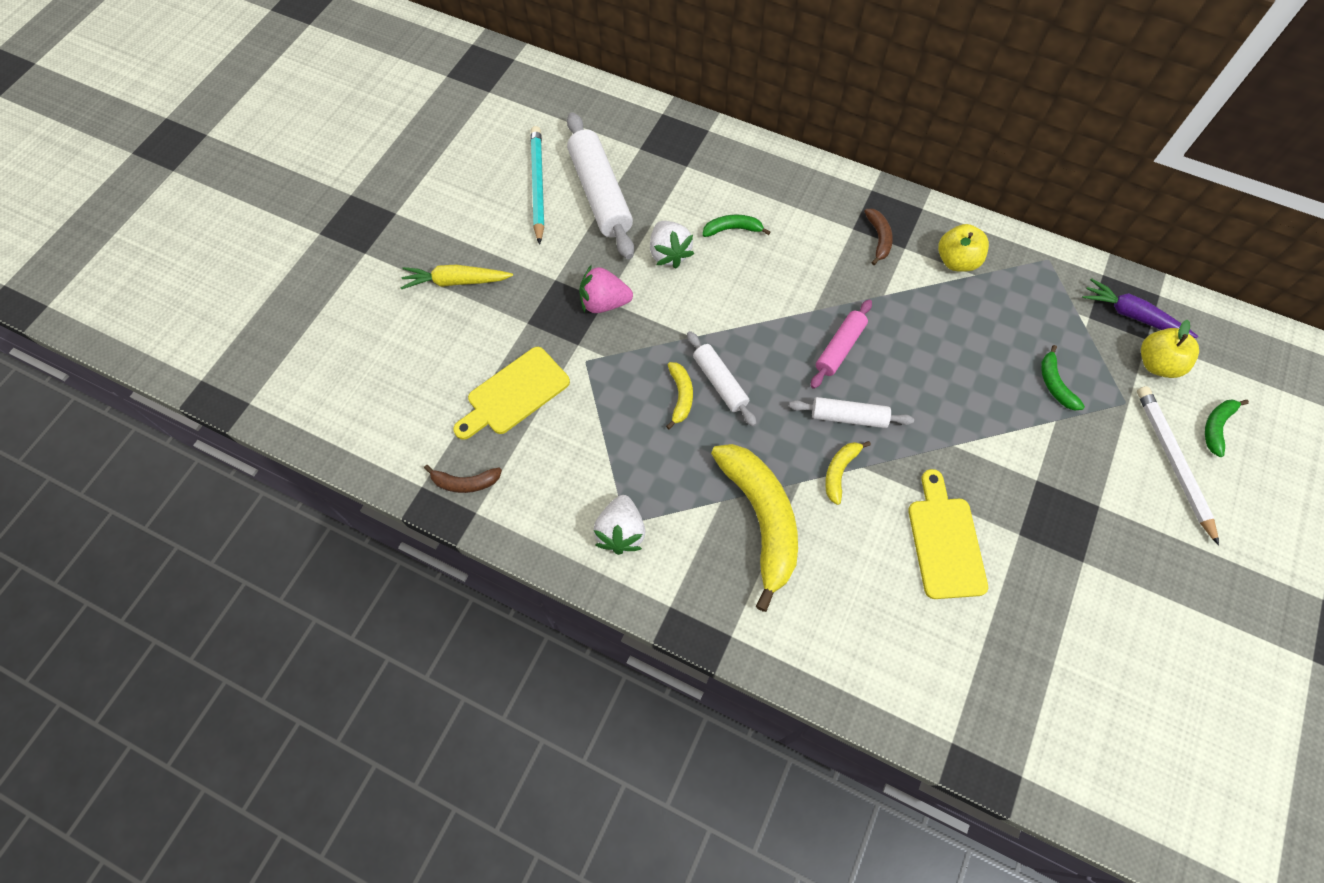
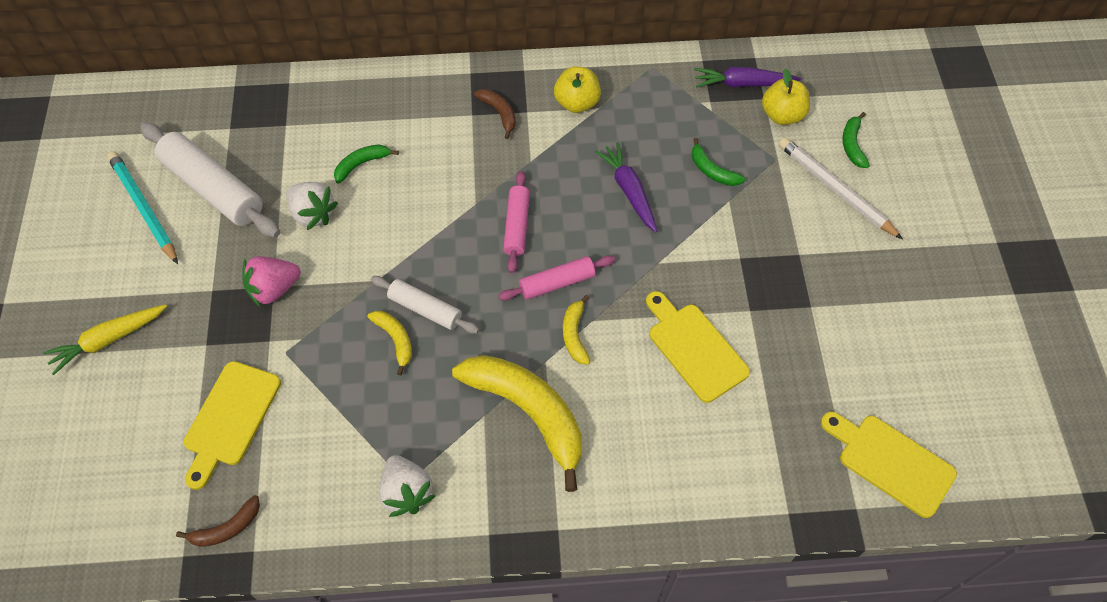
camera: 30 degrees left, 5 degrees down
(848, 417) = (557, 283): white rolling pin -> pink rolling pin
(962, 365) = (629, 191): none -> purple carrot
(1082, 752) = (890, 462): none -> yellow cutting board

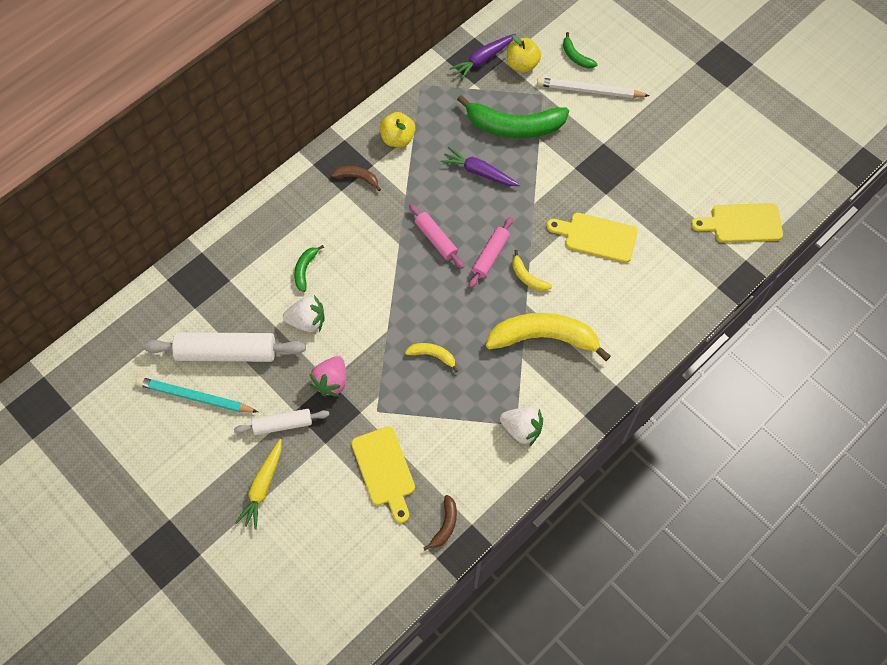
camera: 40 degrees left, 5 degrees up
(425, 309) = (432, 326): white rolling pin -> white rolling pin (282, 424)
(712, 171) = (514, 126): green banana -> green banana, size x2.19

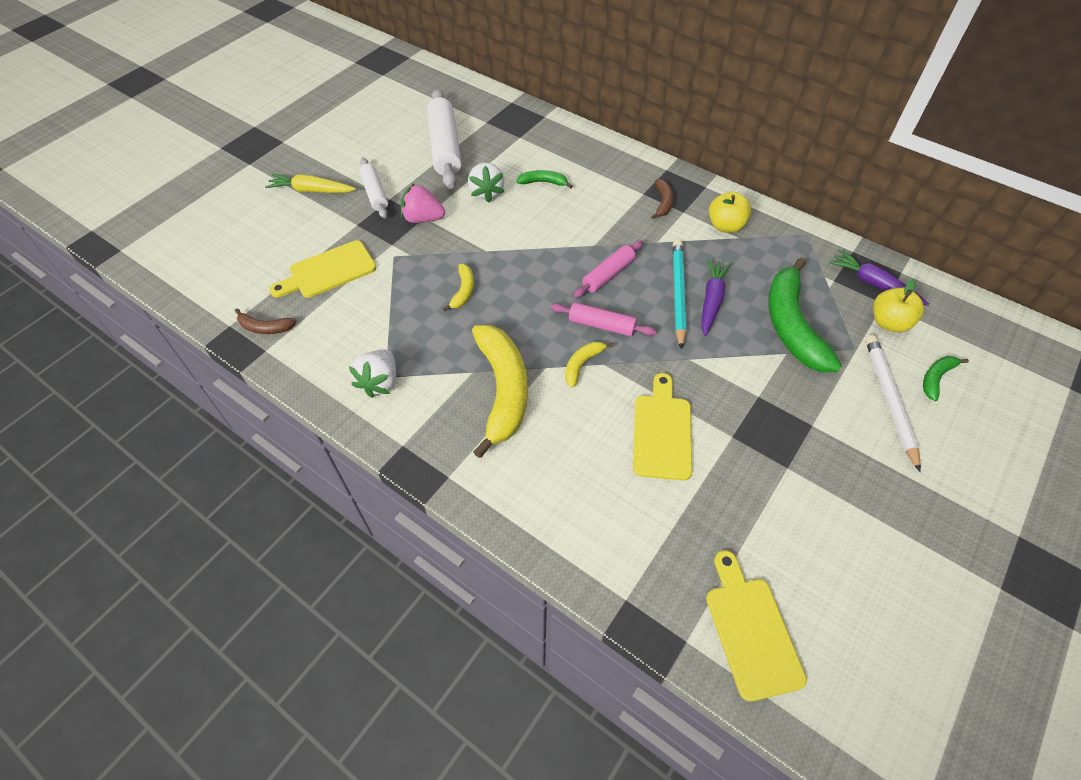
camera: 80 degrees right, 10 degrees down
(195, 397) = (398, 136): turquoise pencil -> turquoise pencil (678, 293)

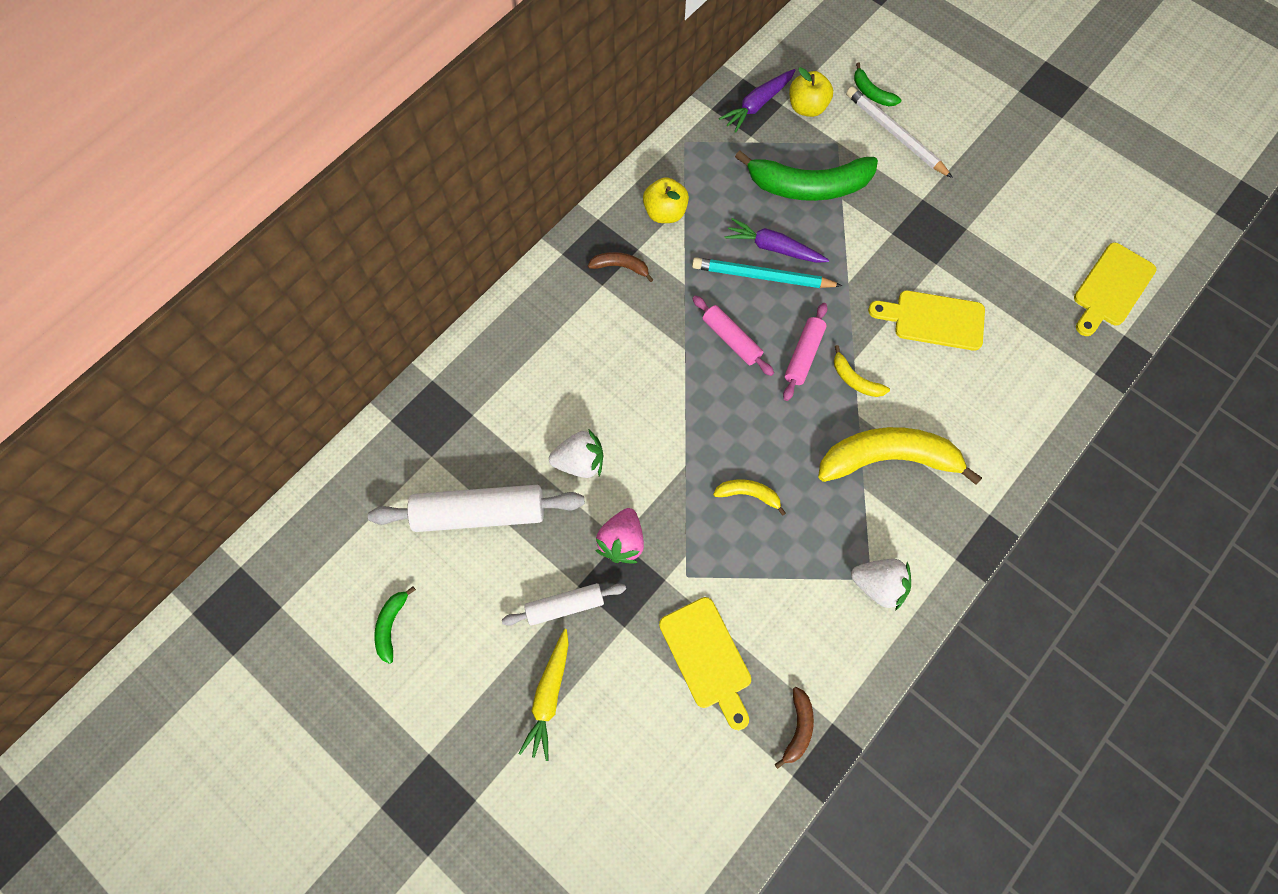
camera: 85 degrees left, 15 degrees up
(543, 182) = (569, 393): green banana -> green banana (391, 625)
(751, 630) = (1111, 288): yellow cutting board -> yellow cutting board turned 45 degrees counterclockwise
(889, 400) = (895, 134): white pencil -> white pencil turned 45 degrees clockwise

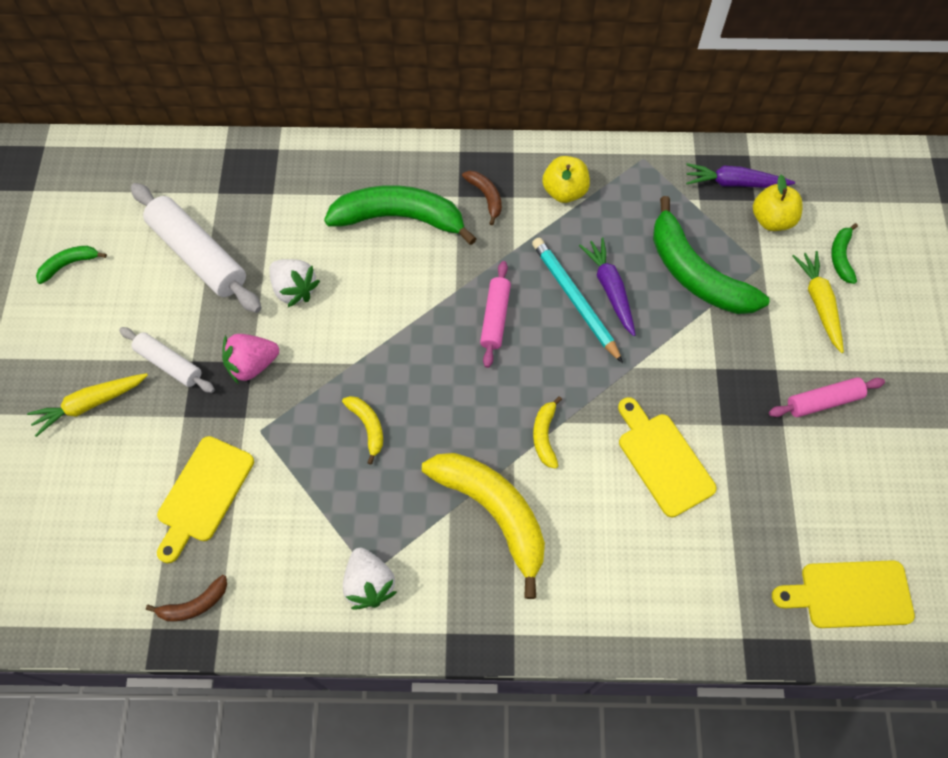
camera: 50 degrees right, 5 degrees down
(584, 339) = (399, 218): none -> green banana
(803, 355) = (531, 380): pink rolling pin -> pink rolling pin (823, 401)
(895, 134) = (819, 303): white pencil -> yellow carrot

